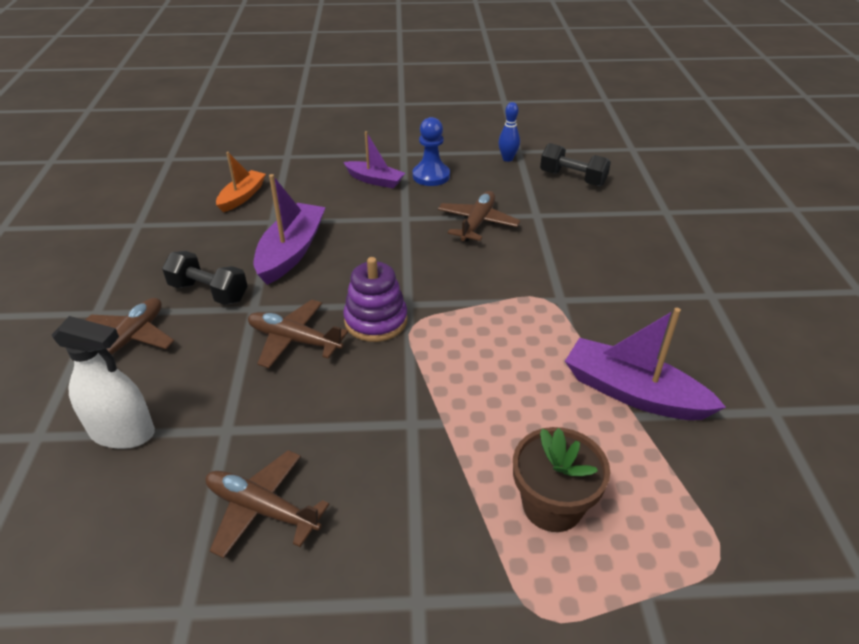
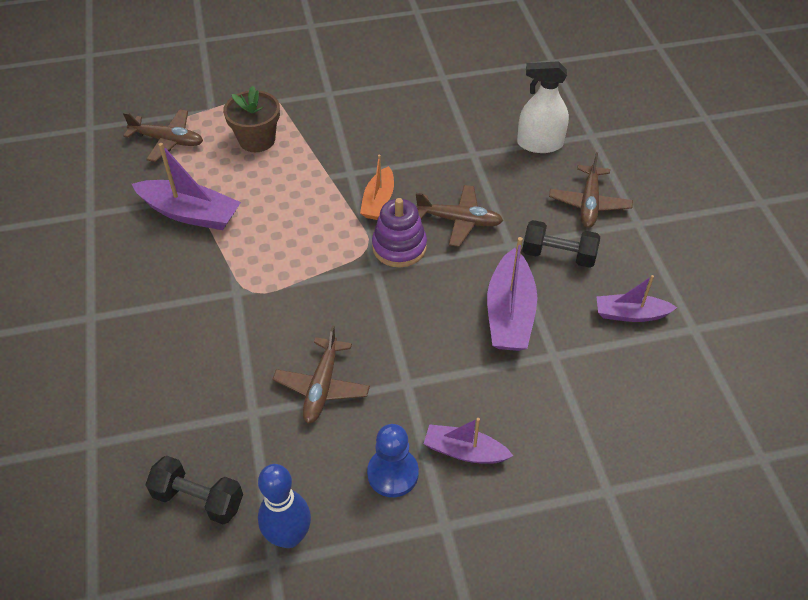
camera: 170 degrees right, 10 degrees up
(182, 239) = (630, 314): none -> purple boat
(242, 197) = (613, 391): orange boat -> orange boat (378, 201)
(262, 509) = (427, 118): brown plane -> brown plane (168, 141)
(507, 159) = (289, 536): blue bowling pin -> blue bowling pin, size x1.60

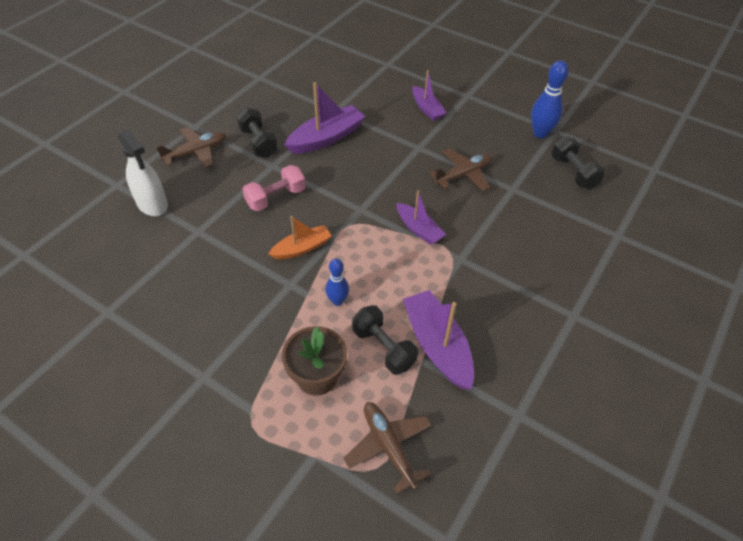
camera: 135 degrees left, 0 degrees up
(230, 185) = (383, 348): none -> black dumbbell
(300, 188) = (337, 301): none -> blue bowling pin
(393, 473) = (469, 122): blue pawn -> none
(399, 247) = (331, 210): purple stacking toy -> none
(459, 221) = (276, 198): brown plane -> pink dumbbell
(630, 314) = (274, 99): purple boat -> purple boat (419, 229)

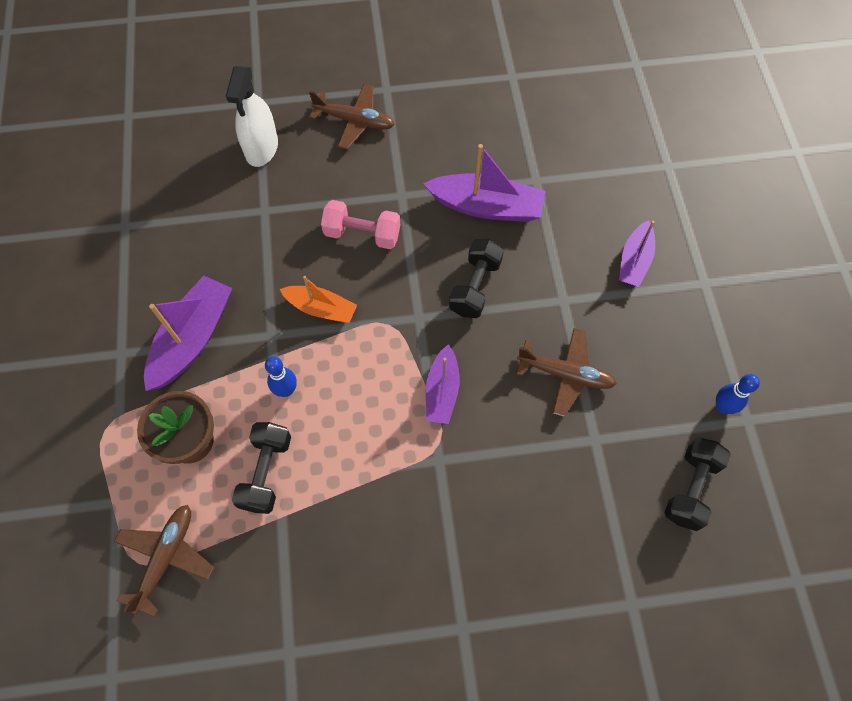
camera: 50 degrees right, 15 degrees up
(258, 142) = (419, 157): black dumbbell -> black dumbbell (475, 287)
(437, 345) = (309, 518): purple boat -> purple boat (192, 339)
(540, 133) = (722, 406): blue bowling pin -> blue bowling pin, size x0.62

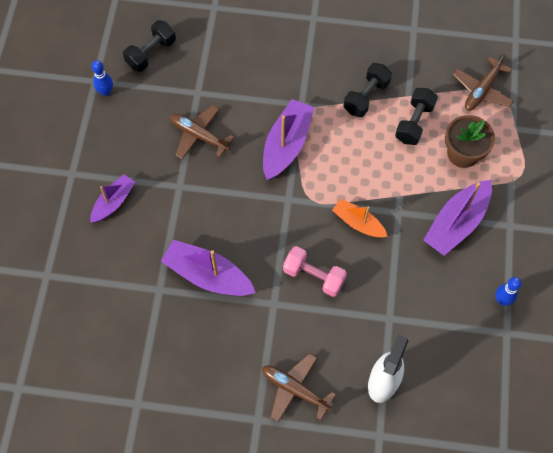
camera: 165 degrees left, 0 degrees up
(286, 390) = (393, 171): blue bowling pin -> blue bowling pin (502, 300)
(442, 391) = (286, 145): purple boat -> purple boat, size x1.60
(475, 287) = (239, 211): black dumbbell -> black dumbbell (366, 97)

